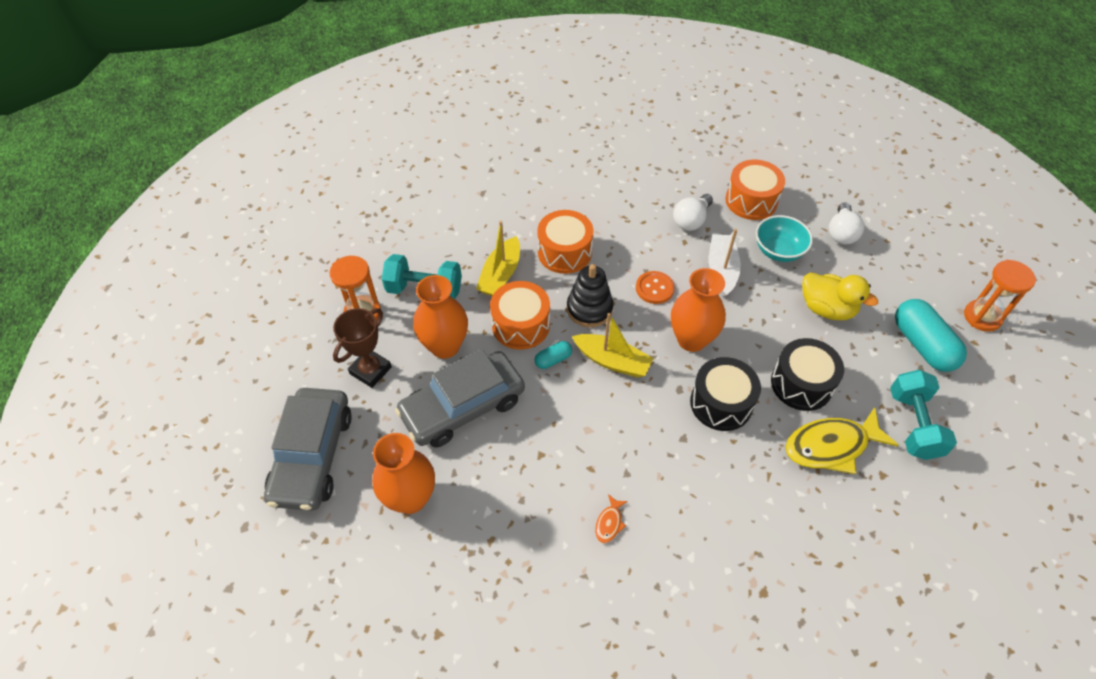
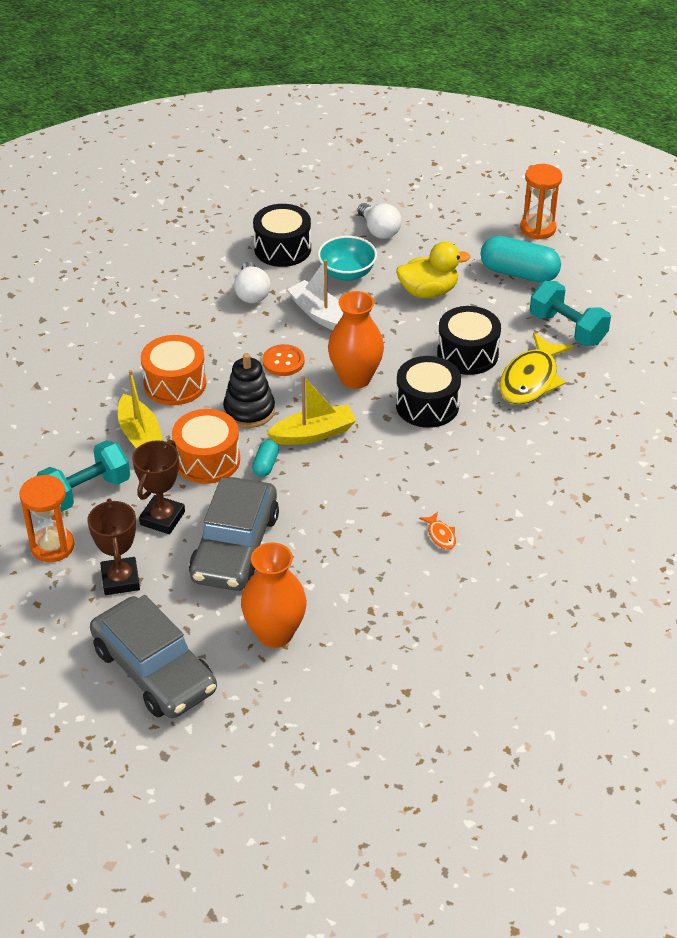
camera: 45 degrees left, 10 degrees down
(445, 346) = (162, 518): orange vase -> brown trophy
(751, 201) = (282, 249): orange drum -> black drum

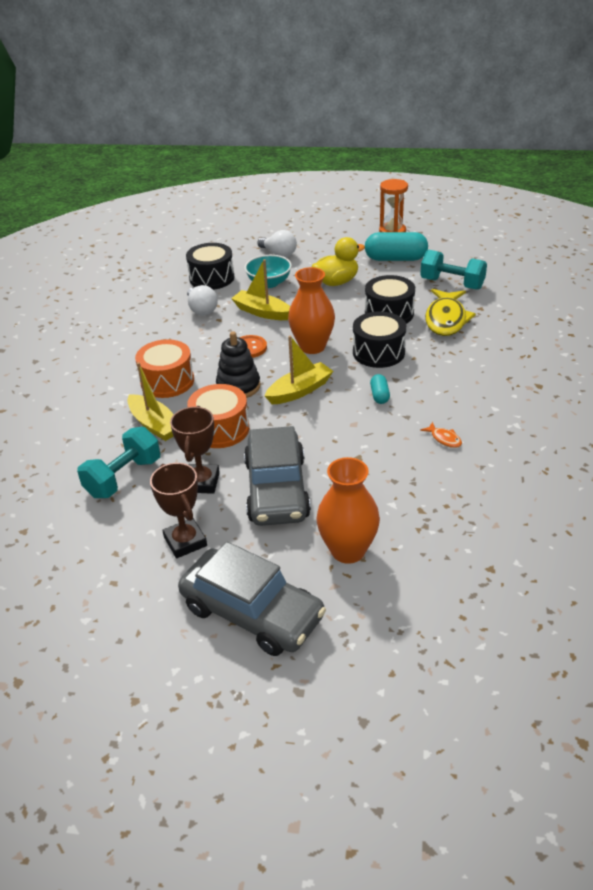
camera: 15 degrees left, 5 degrees down
(52, 546) = (109, 529): orange hourglass -> none
(265, 465) = (272, 421): turquoise capsule -> turquoise capsule (379, 395)
(320, 314) = (262, 312): white boat -> yellow boat

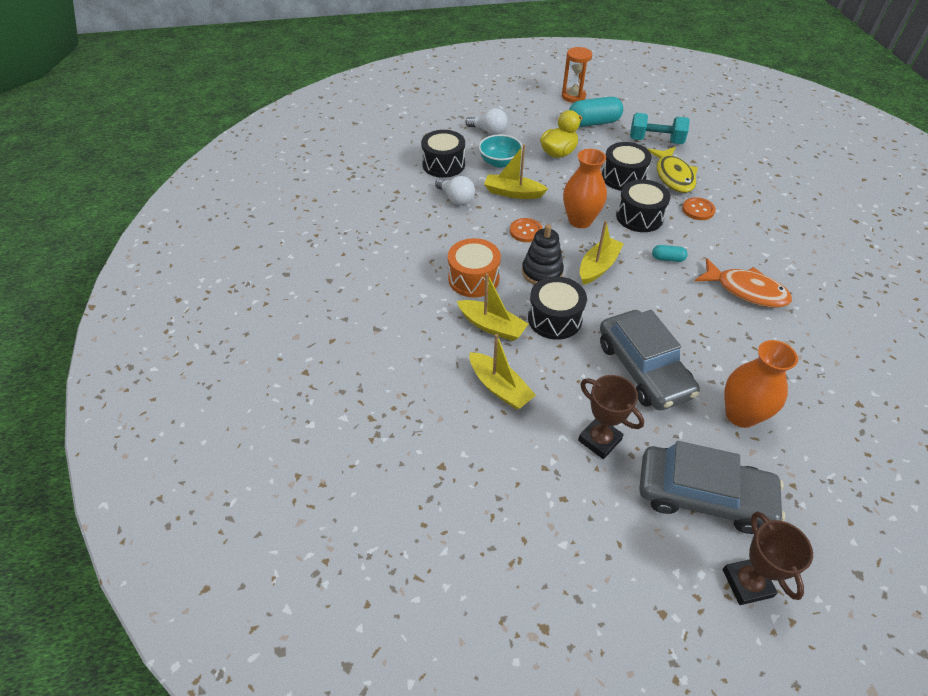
camera: 20 degrees left, 10 degrees up
(123, 477) = (500, 387): turquoise dumbbell -> yellow boat
(201, 482) = (574, 376): brown trophy -> brown trophy (747, 583)
(220, 429) = (554, 319): orange drum -> black drum
(379, 395) = (667, 259): turquoise capsule -> turquoise capsule turned 60 degrees counterclockwise
(444, 439) = (746, 290): orange fish -> orange fish, size x2.31
(449, 355) = (698, 210): none -> orange button

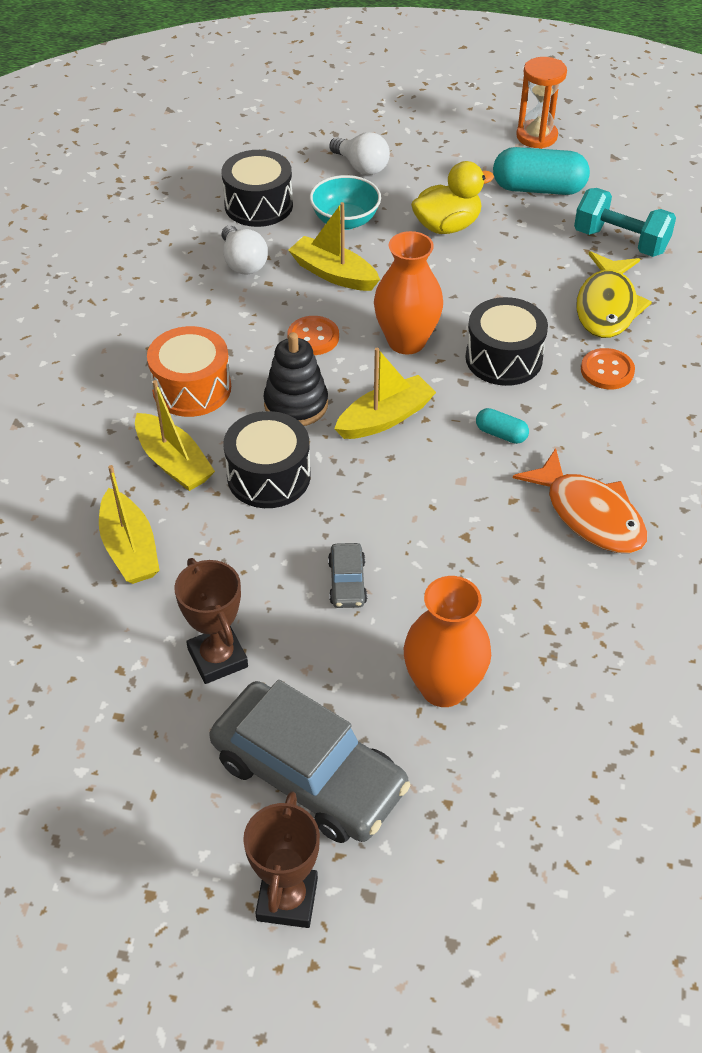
camera: 20 degrees right, 0 degrees up
(623, 177) = (523, 289): black drum -> none
(643, 369) = (347, 582): grey car -> grey car, size x0.43

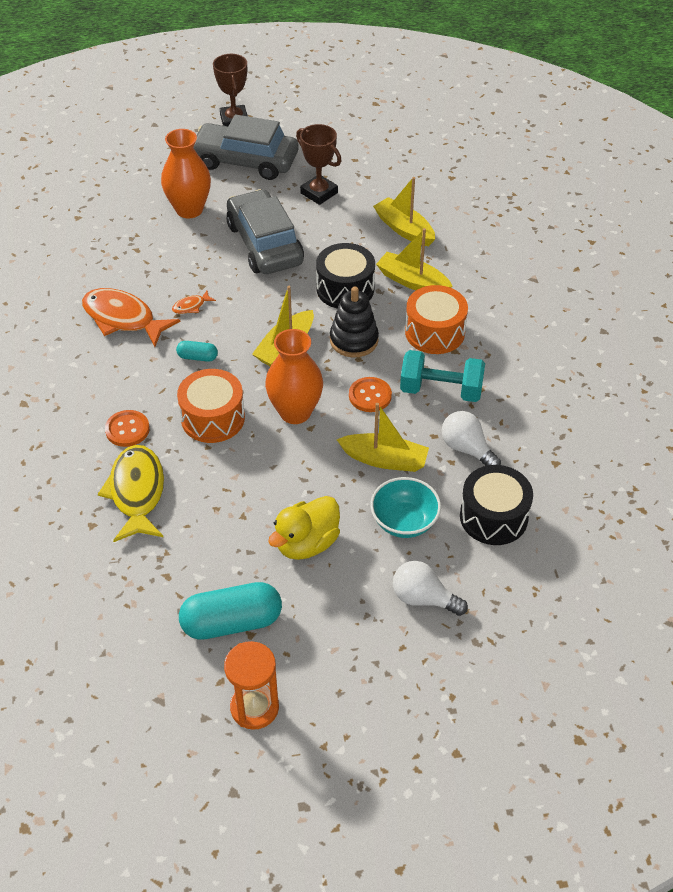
camera: 160 degrees right, 0 degrees up
(347, 582) = (265, 244): grey car -> grey car, size x2.32
(489, 508) = (191, 306): none -> orange fish
(503, 358) = (213, 418): black drum -> orange drum
(620, 241) = (135, 573): turquoise dumbbell -> turquoise dumbbell (441, 390)

